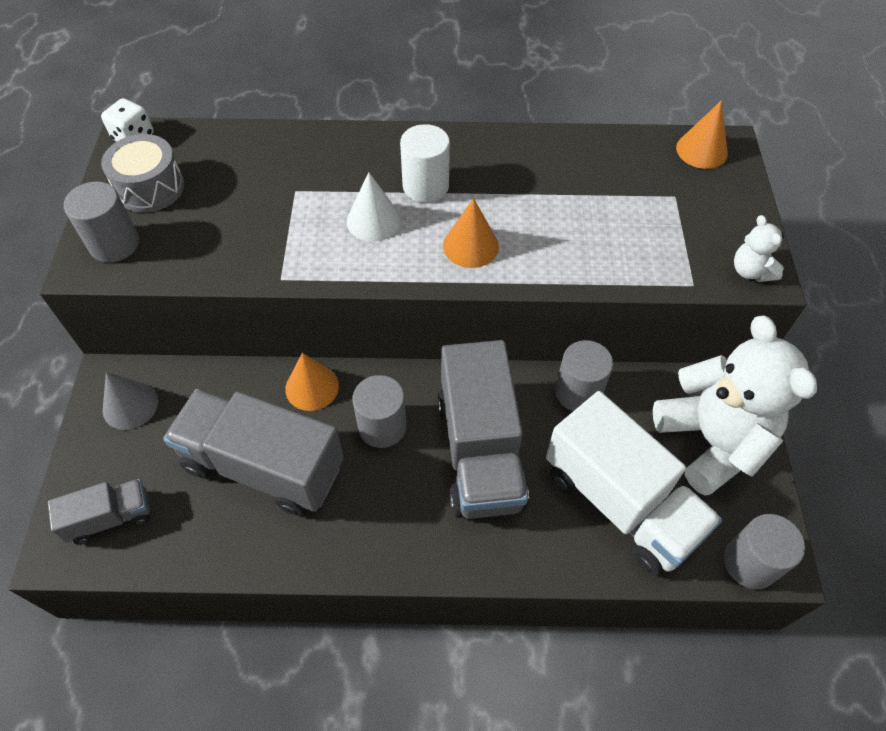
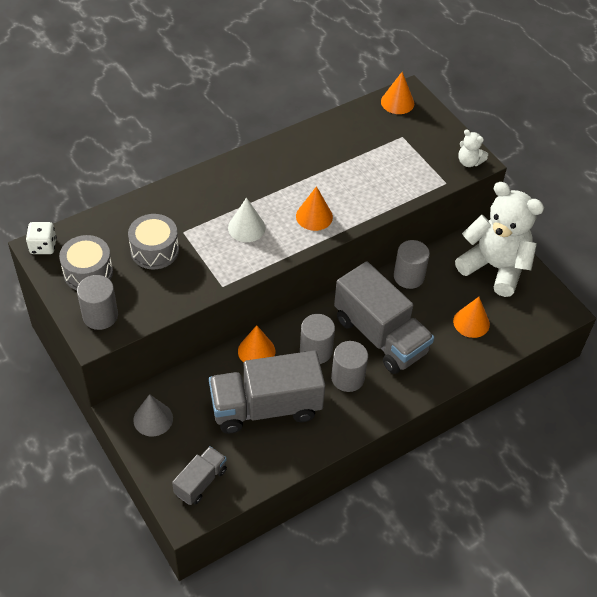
camera: 35 degrees left, 5 degrees down
(244, 197) = (154, 250): none -> grey drum
(425, 186) = (259, 193): white cylinder -> none
(620, 502) = (471, 322): white truck -> orange cone
(750, 563) = (552, 318): grey cylinder -> grey cylinder (347, 378)

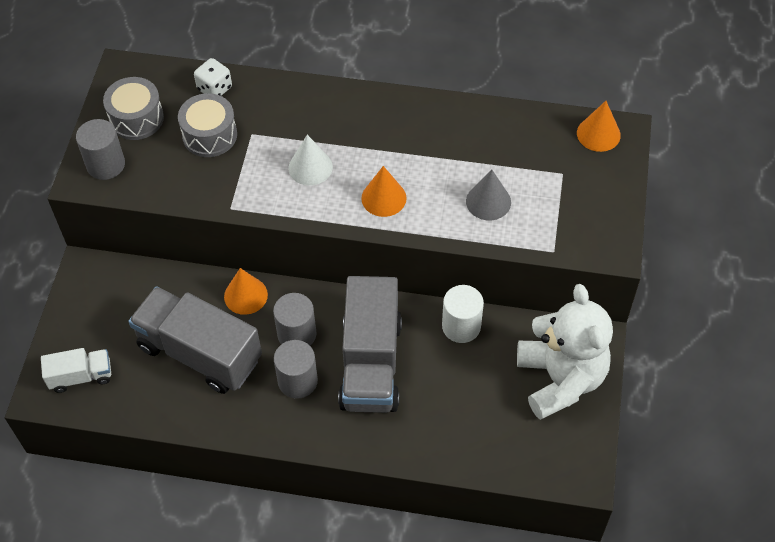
camera: 45 degrees right, 5 degrees up
(43, 246) = (126, 70): white dice -> white dice (214, 88)
(153, 419) = (101, 292): grey cone -> grey cone (488, 201)
(200, 482) = (81, 376): grey truck -> white truck
(408, 276) = (461, 326): grey cylinder -> white cylinder
(469, 162) = (604, 245): white teddy bear -> none
(471, 322) = (473, 416): orange cone -> none

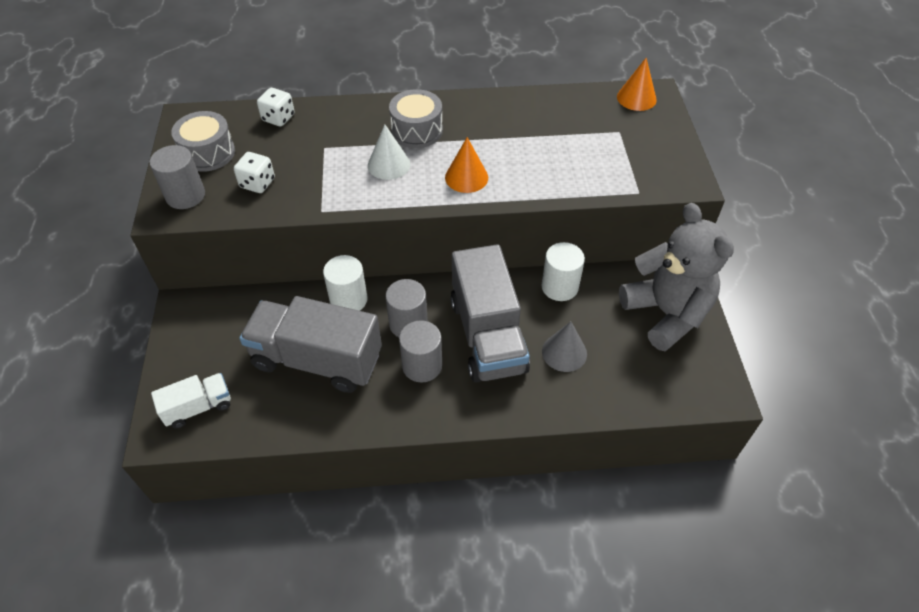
camera: 15 degrees left, 5 degrees down
(177, 164) = (257, 183): none -> white dice
(210, 135) = (284, 155): grey drum -> grey drum (417, 130)
(245, 295) = (348, 300): orange cone -> white cylinder
(488, 201) = (563, 164): grey cone -> grey cone (564, 352)
(560, 379) = (666, 313): white teddy bear -> grey teddy bear

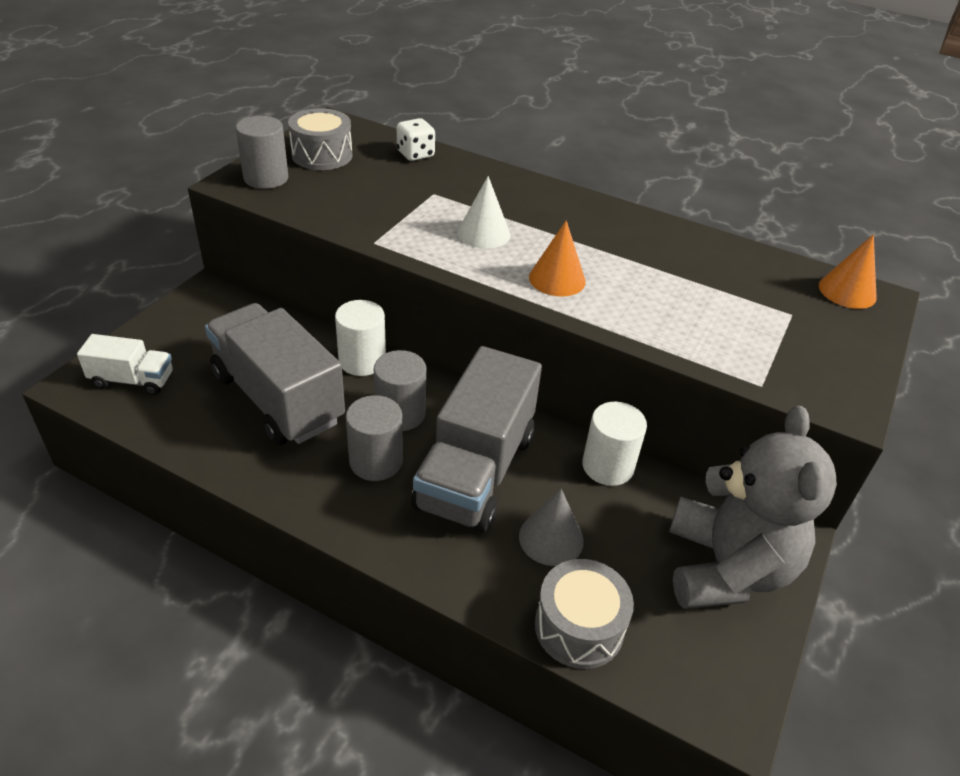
camera: 30 degrees right, 10 degrees down
(257, 183) = (339, 195): white dice -> none
(417, 130) = (544, 217): grey drum -> grey drum (579, 627)

